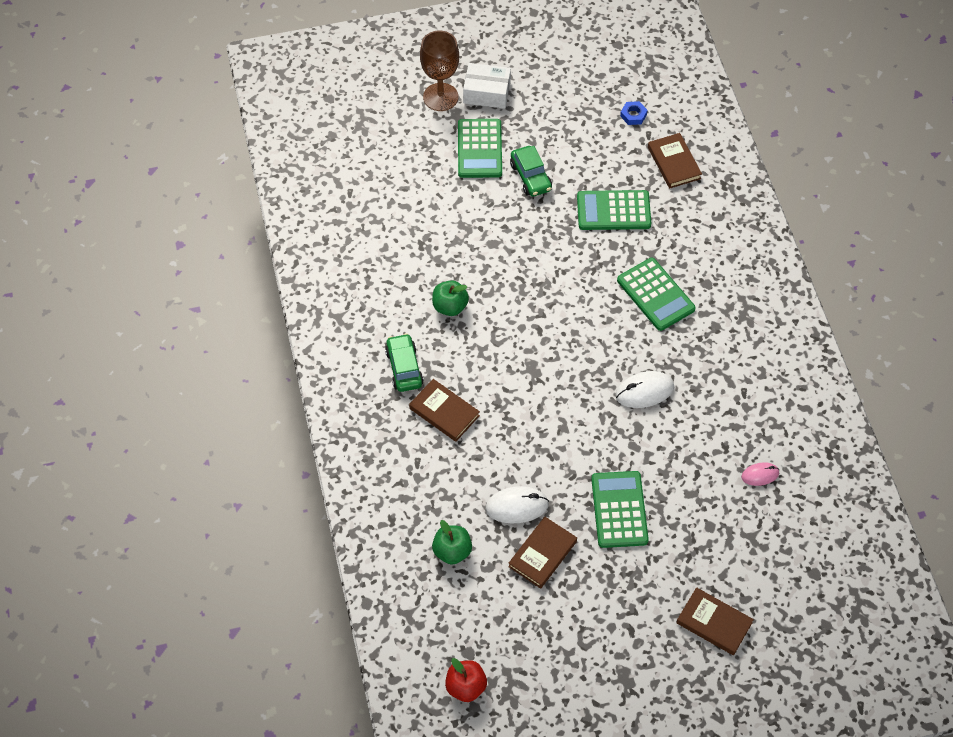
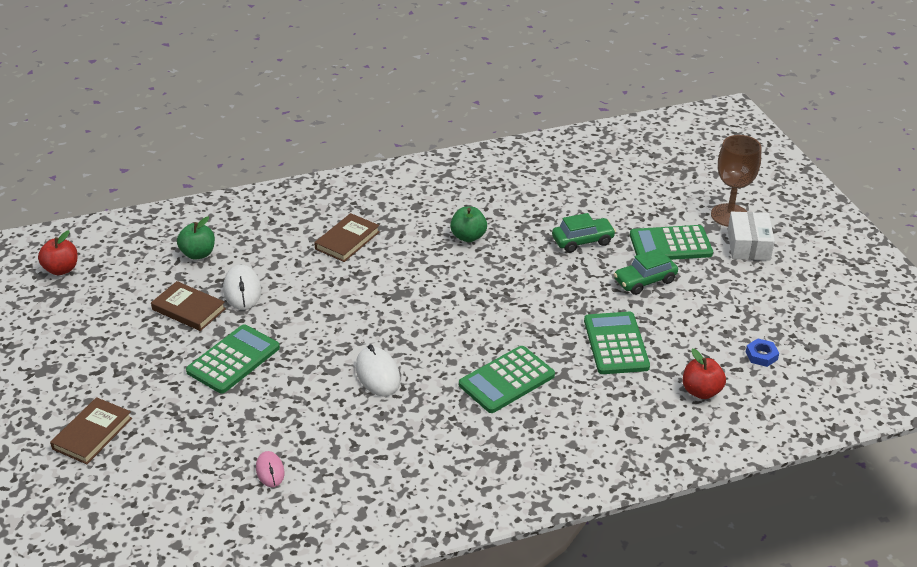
camera: 85 degrees right, 20 degrees down
(404, 368) = (395, 214): green car -> green car (582, 241)
(619, 510) = (233, 360): green calculator -> green calculator turned 45 degrees counterclockwise
(674, 163) = (701, 391): brown book -> red apple

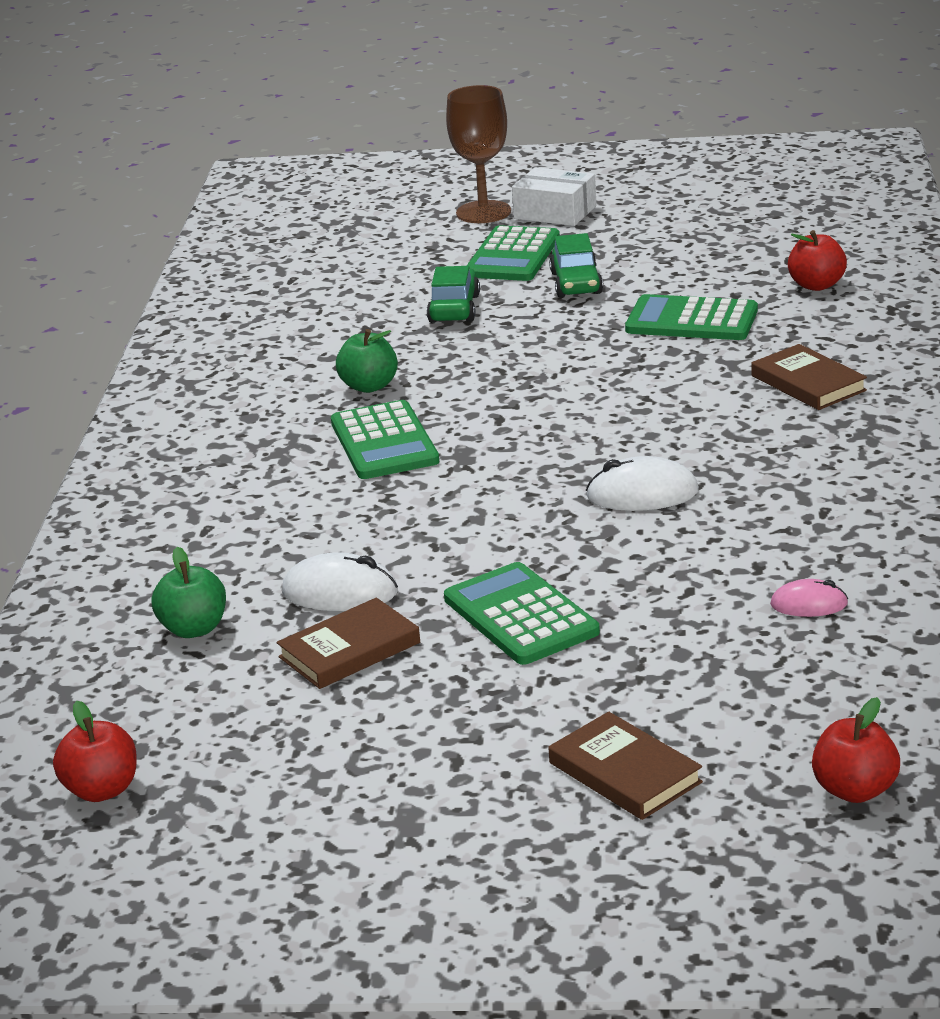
camera: 65 degrees left, 10 degrees down
(85, 526) = (855, 790): none -> red apple
(347, 240) = (287, 484): brown book -> brown book (808, 383)
(506, 380) = (717, 401): green calculator -> green calculator (384, 442)
(761, 355) = (773, 242): blue nut -> none

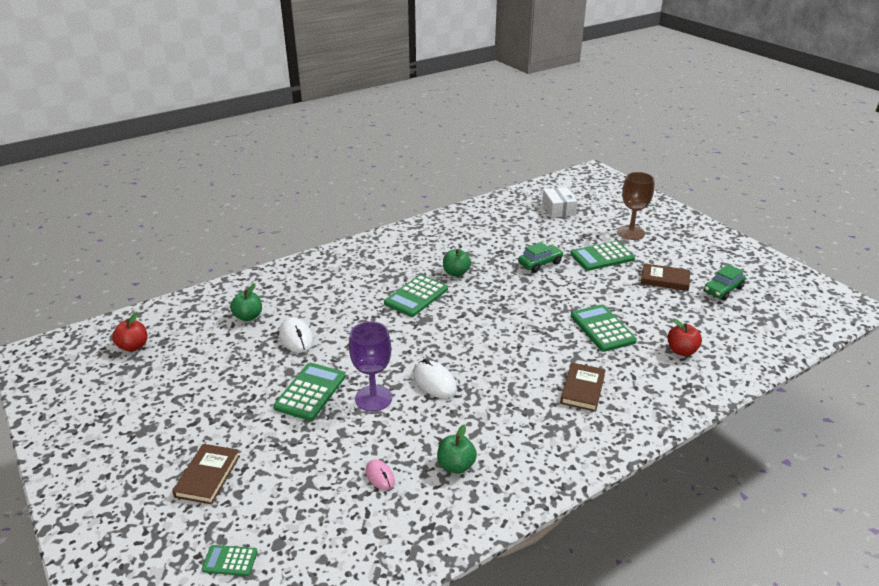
camera: 50 degrees right, 5 degrees up
(349, 650) = (256, 359): brown book -> brown book (664, 280)
(555, 212) = (654, 249): white box -> white box (558, 209)
(576, 283) = (598, 283): green car -> green car (723, 290)
(614, 560) = (373, 398): none -> purple goblet
(855, 790) = (230, 561): red apple -> green calculator
(856, 533) = (456, 465): none -> green apple

